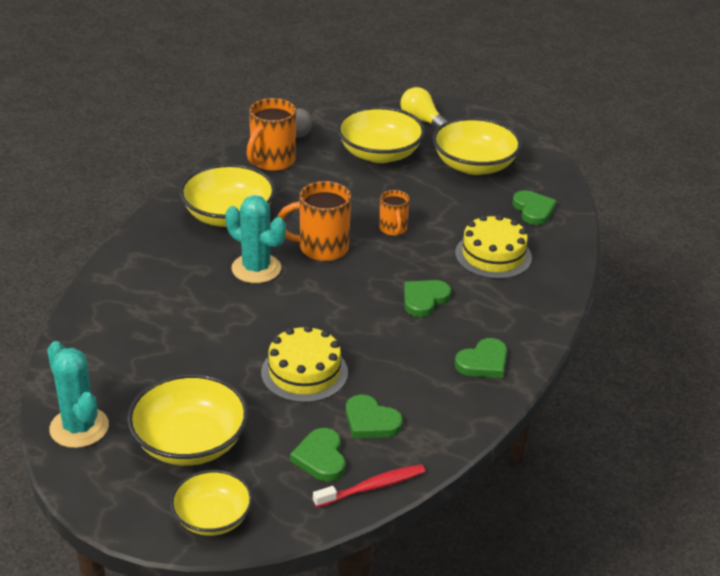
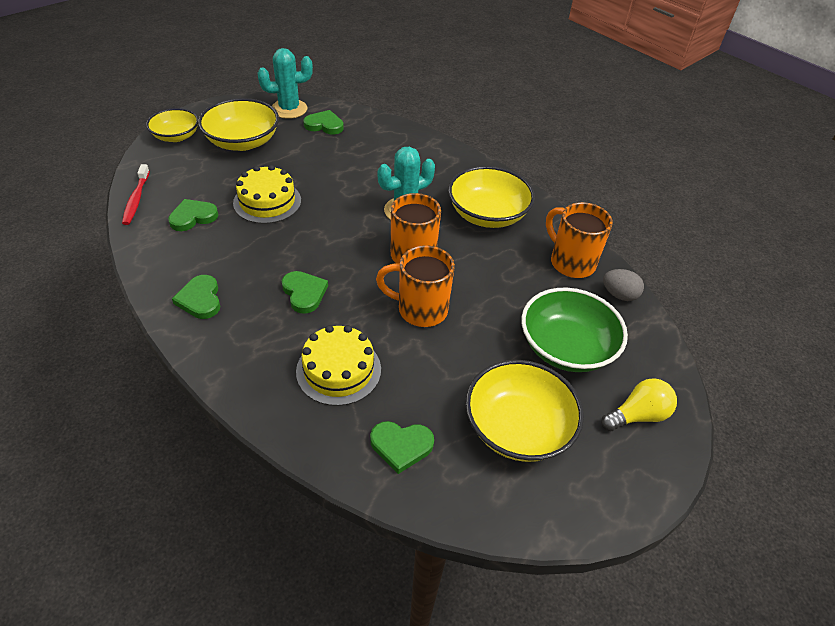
camera: 110 degrees right, 10 degrees up
(321, 458) = (182, 186): green heart -> green heart (324, 125)
(379, 154) = (566, 347): yellow bowl -> green bowl
(393, 229) = (420, 310): orange mug -> orange mug, size x1.70

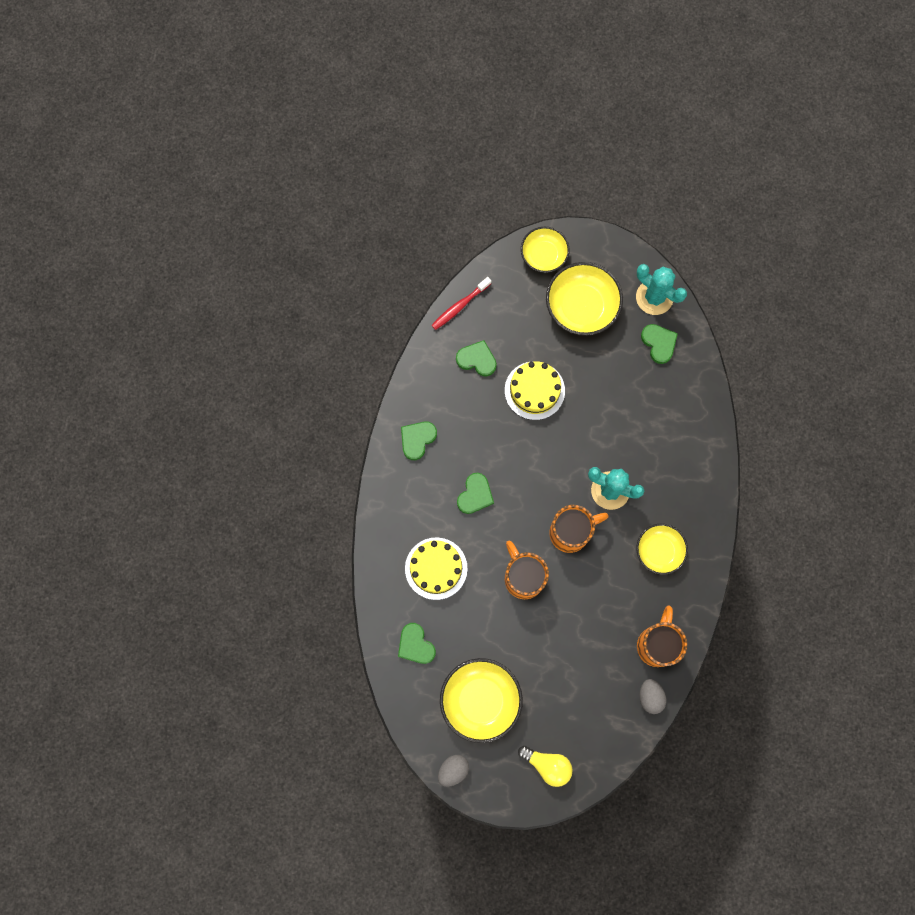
camera: 55 degrees right, 30 degrees up
(487, 214) = (659, 551): yellow bowl -> yellow bowl, size x0.64
(566, 347) = (568, 690): green bowl -> none
(583, 512) = (453, 770): none -> grey egg

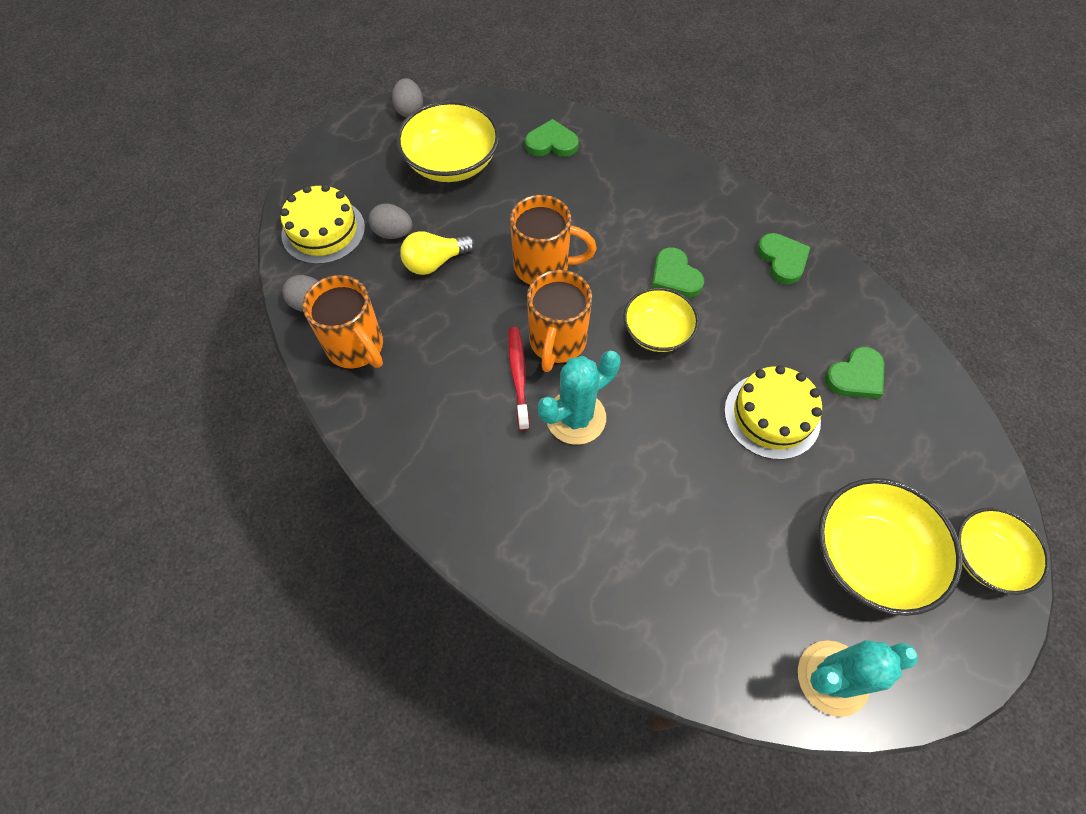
camera: 125 degrees right, 15 degrees down
(436, 568) = (617, 198): yellow cake -> yellow cake (323, 231)
(460, 306) = (949, 401): red toothbrush -> red toothbrush (518, 376)
(547, 765) = (340, 179): yellow light bulb -> yellow light bulb (435, 262)
(564, 691) = (393, 233): none -> grey egg
(659, 343) = (748, 628): green heart -> none
(659, 551) = (457, 422): yellow bowl -> yellow bowl (657, 331)

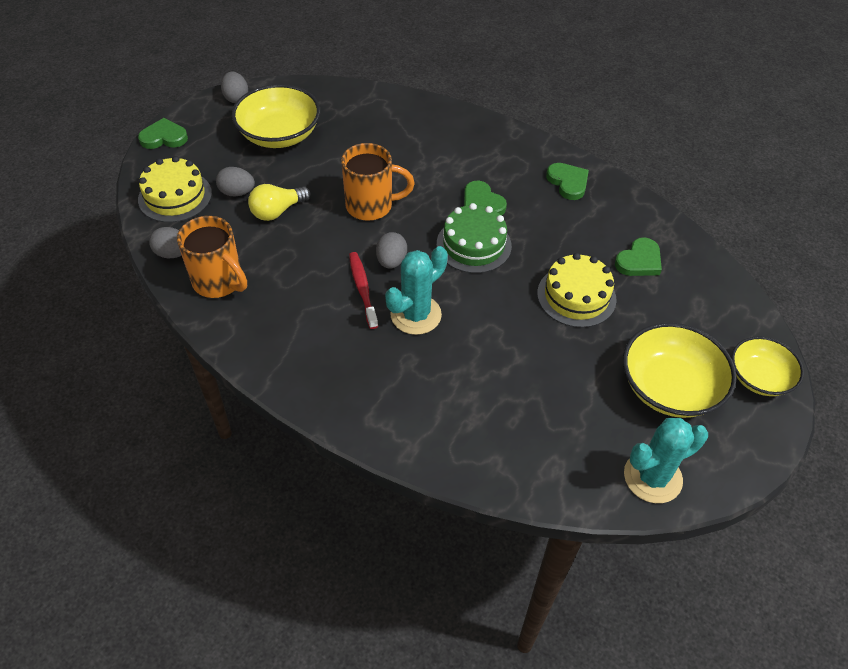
camera: 10 degrees left, 10 degrees down
(551, 143) = (363, 113): green heart -> green heart (164, 137)
(557, 342) = (391, 261): orange mug -> grey egg
(657, 331) = (474, 245): yellow bowl -> green cake

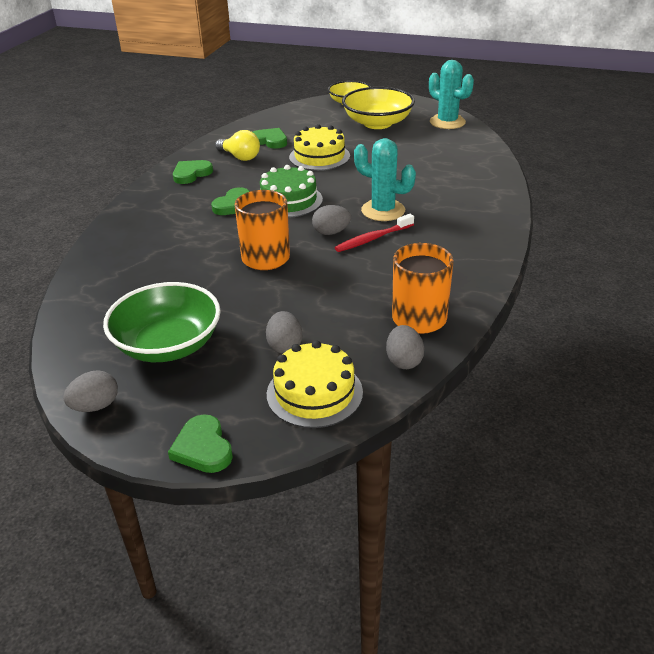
camera: 105 degrees left, 15 degrees down
(277, 211) = (301, 309): yellow light bulb -> yellow light bulb (240, 157)
(279, 134) = (168, 345): yellow bowl -> green bowl

